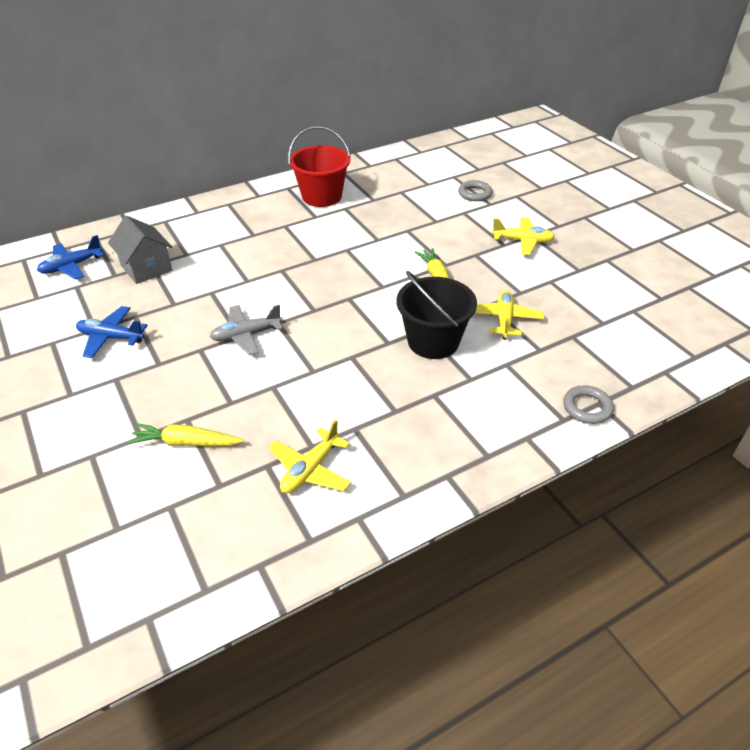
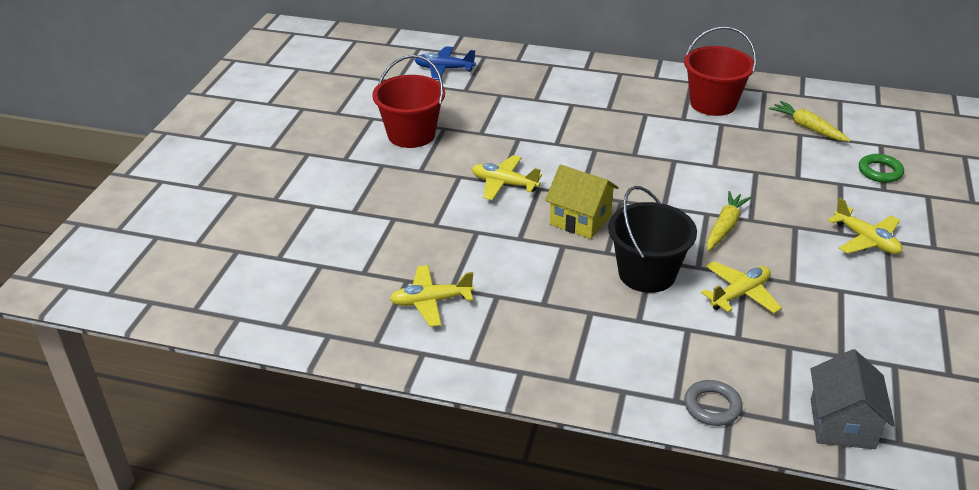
camera: 45 degrees right, 5 degrees down
(111, 337) = (411, 134): blue plane -> red bucket
(146, 268) = (493, 96): grey house -> grey house (842, 424)
(186, 442) = (376, 233): yellow carrot -> yellow carrot (808, 128)
(246, 335) = (504, 184): grey plane -> yellow plane
(339, 329) = (580, 220): none -> yellow house
(474, 194) = (880, 171): grey ring -> green ring

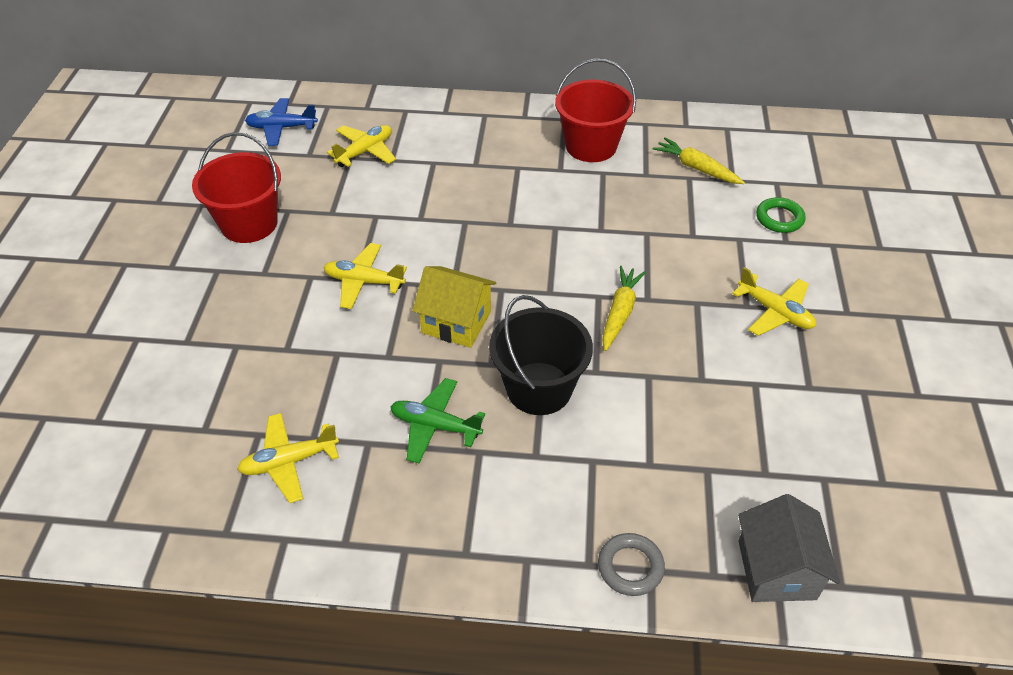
camera: 10 degrees left, 10 degrees up
(555, 290) = (435, 426): none -> green plane
(740, 294) = (646, 404): yellow plane -> yellow plane (365, 152)

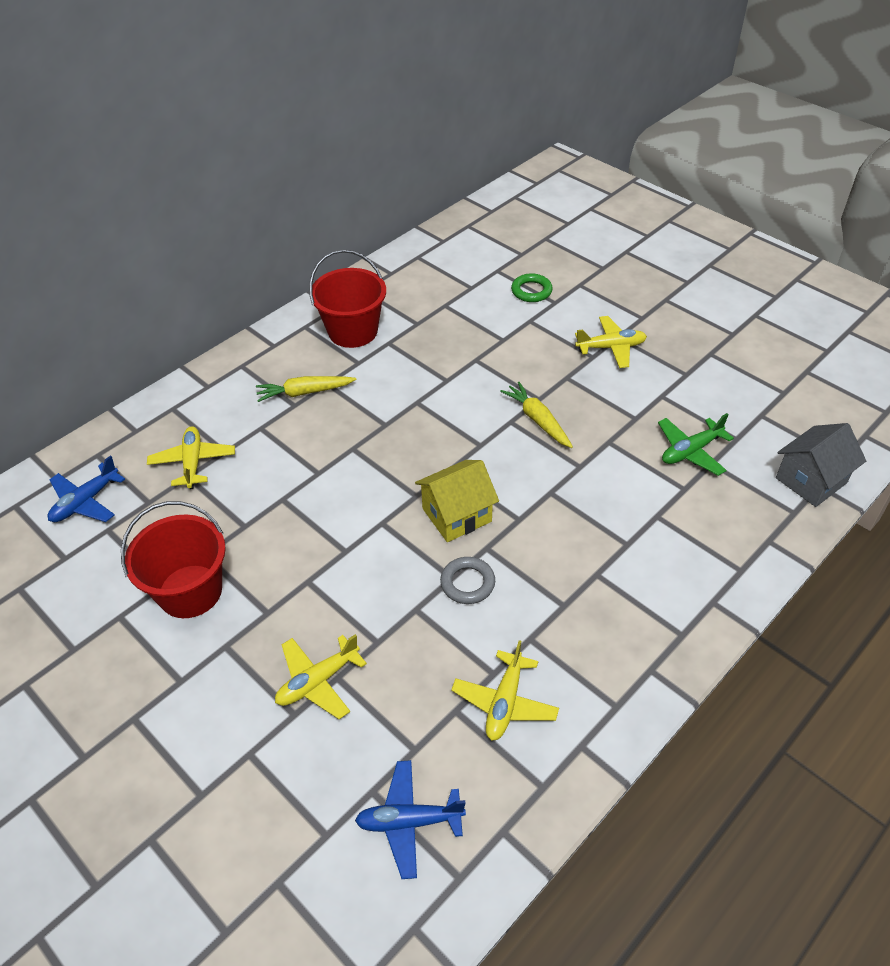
camera: 50 degrees left, 0 degrees up
(137, 463) = (409, 821): none -> blue plane
(364, 282) = (352, 548): yellow plane -> yellow plane (318, 681)
(435, 426) = (550, 586): green plane -> green plane (691, 451)
(539, 388) = (567, 506): black bucket -> none
(630, 567) = (759, 549): grey ring -> grey ring (467, 583)
(696, 168) = (440, 296): yellow carrot -> yellow carrot (304, 392)
(776, 570) = (811, 480): grey house -> grey house turned 75 degrees counterclockwise

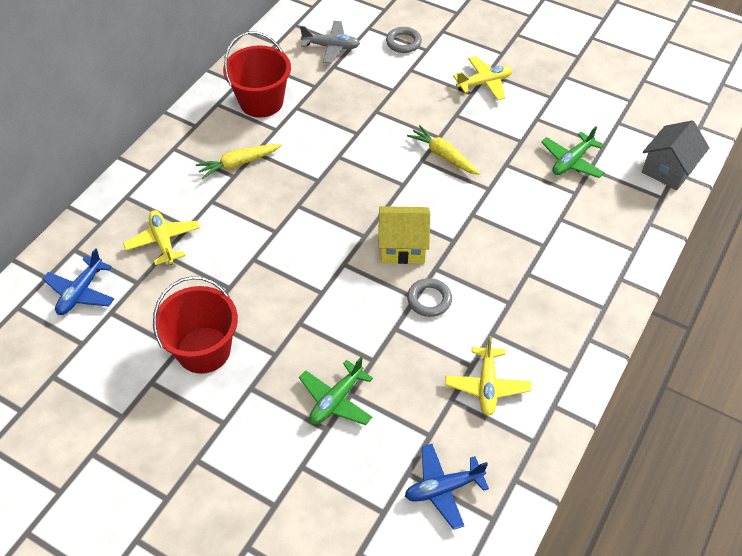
camera: 15 degrees left, 5 degrees up
(318, 681) = (336, 400): yellow plane -> green plane
(449, 285) = (331, 47): none -> grey plane
(457, 515) = (403, 246): yellow house -> yellow house turned 45 degrees clockwise
(531, 291) = (403, 42): green ring -> grey ring

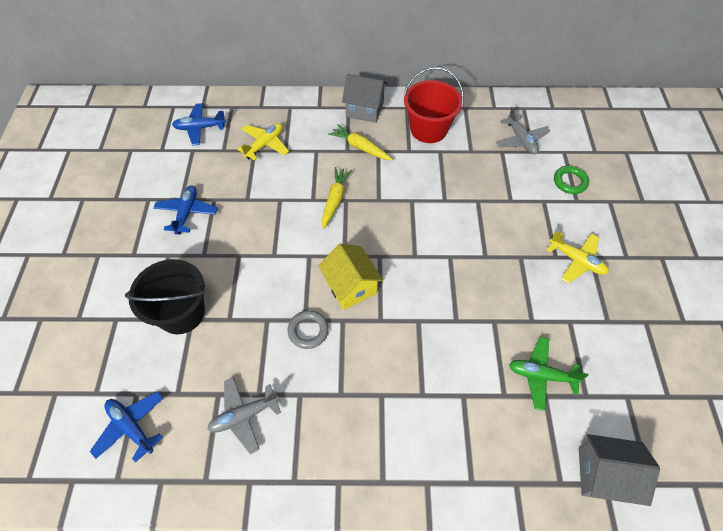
camera: 60 degrees right, 5 degrees up
(189, 137) = (364, 109): none -> grey house
(204, 350) = (187, 213): red bucket -> blue plane
(336, 400) = (181, 313): green plane -> black bucket
(403, 42) = (570, 182): grey ring -> green ring
(443, 155) = (467, 269): yellow carrot -> yellow carrot (335, 200)
(487, 386) = (244, 416): yellow plane -> grey plane

